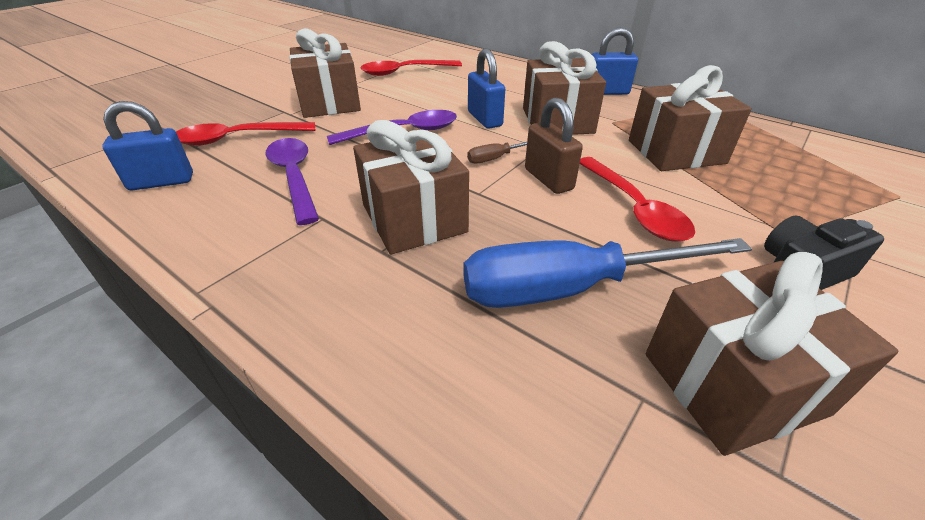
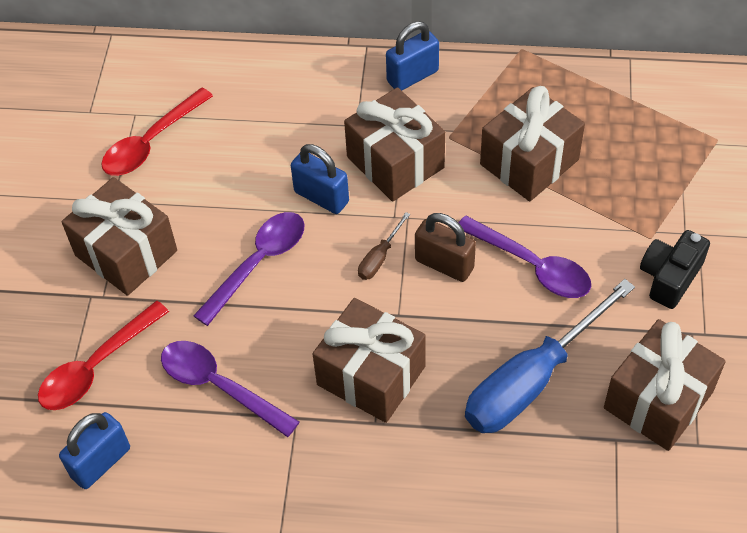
camera: 30 degrees left, 15 degrees up
(634, 208) = (531, 265): red spoon -> purple spoon

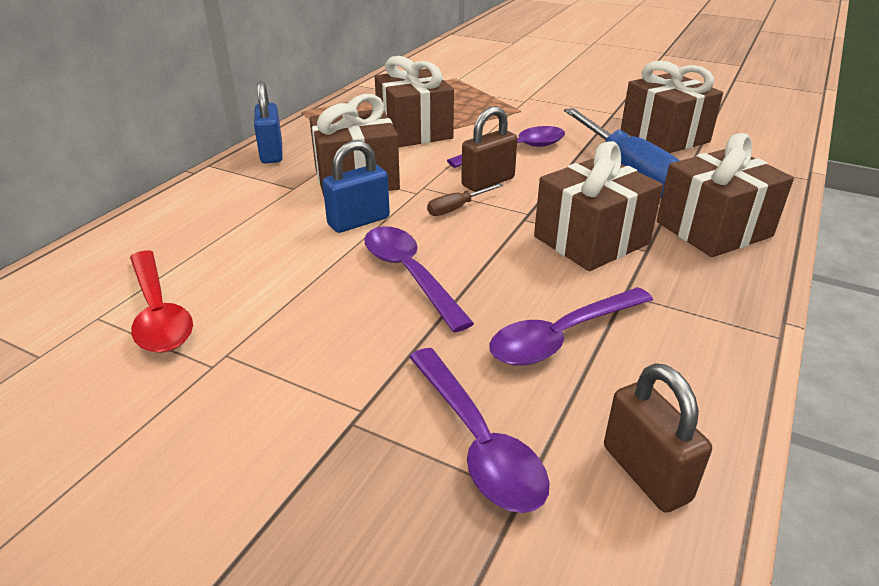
camera: 70 degrees left, 20 degrees down
(97, 366) = (477, 441): red spoon -> purple spoon
(101, 462) = (646, 473): blue padlock -> brown padlock
(126, 253) = (309, 371): brown gift -> brown gift (713, 229)
(379, 257) = (457, 208): brown screwdriver -> brown screwdriver turned 90 degrees clockwise
(669, 277) = (559, 112): black camera -> none

